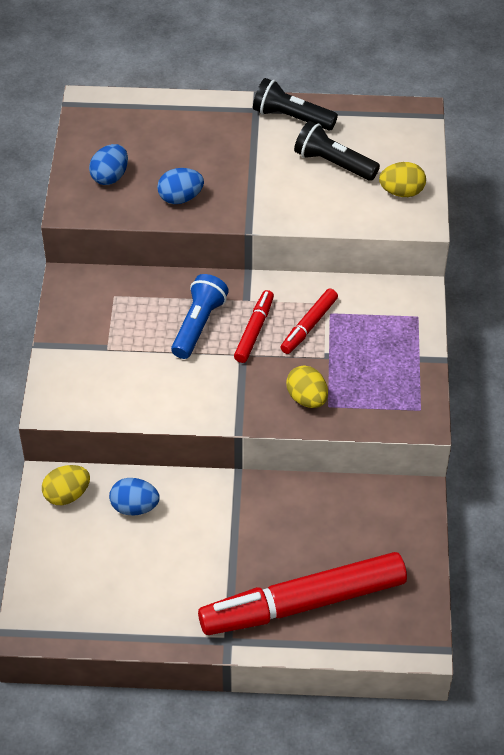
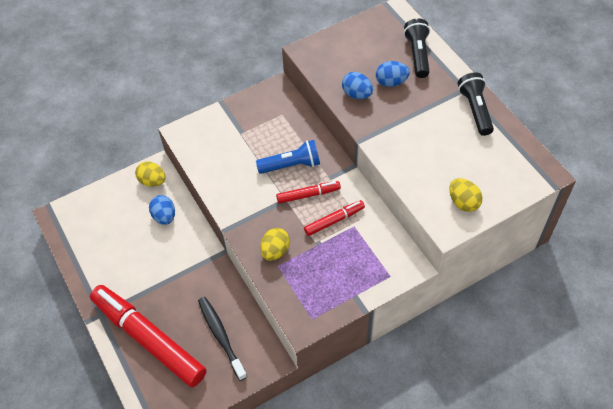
camera: 60 degrees right, 5 degrees up
(110, 177) = (345, 54): blue egg -> blue egg (391, 82)
(309, 326) = (334, 220): red marker -> red marker turned 150 degrees clockwise
(333, 163) = (455, 152): black flashlight -> black flashlight (417, 54)
(354, 528) = (221, 337): none -> black toothbrush

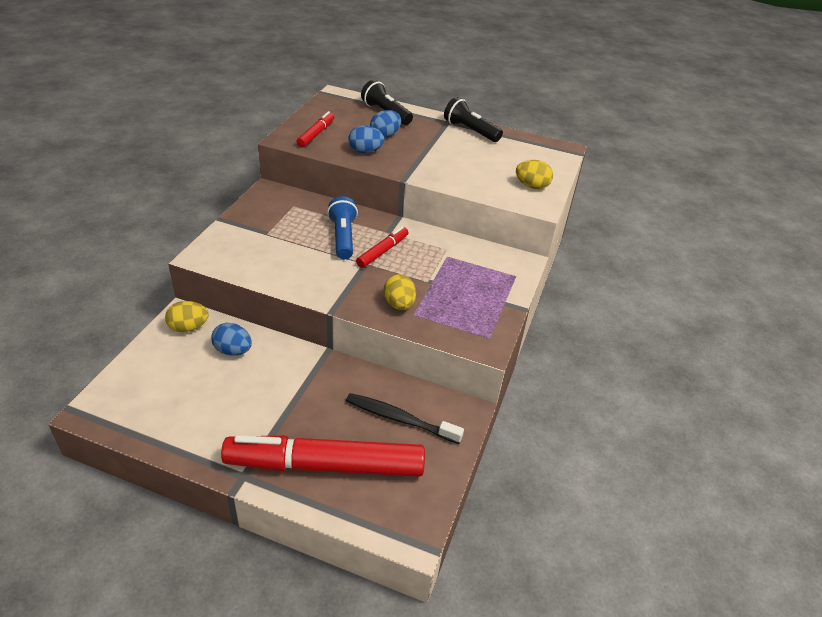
camera: 45 degrees left, 15 degrees down
(291, 165) = (343, 237): blue flashlight -> blue flashlight turned 45 degrees counterclockwise
(334, 220) = (426, 259): red marker -> red marker (316, 134)

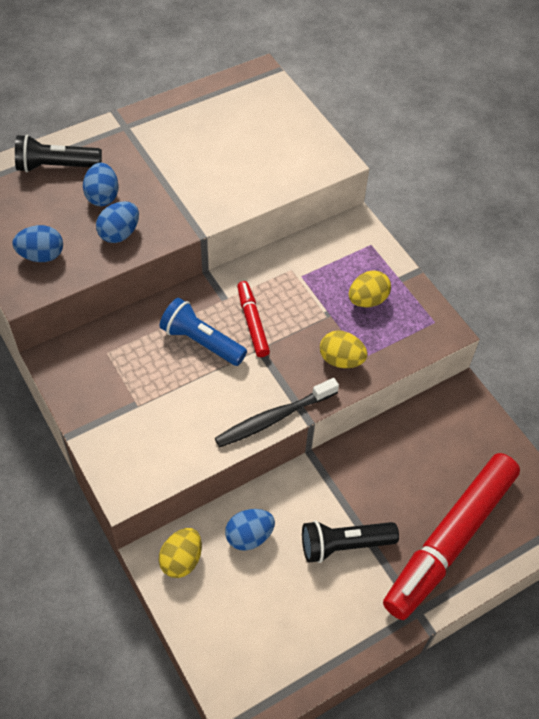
camera: 50 degrees left, 15 degrees up
(316, 134) = (41, 255): red marker -> blue egg
(400, 419) = (438, 450): black toothbrush -> black toothbrush (274, 418)
(470, 131) = (161, 120): black flashlight -> black flashlight (344, 545)
(532, 186) = (300, 144): yellow egg -> yellow egg (367, 300)

